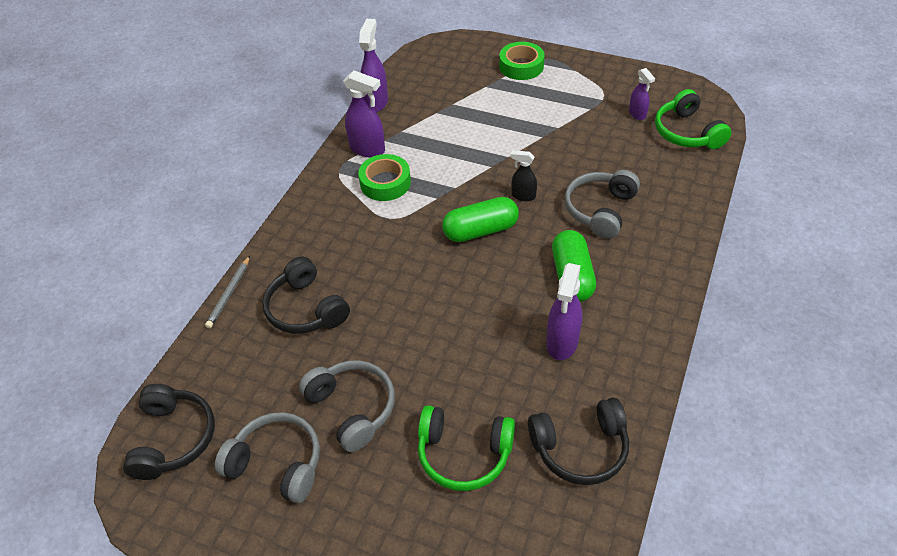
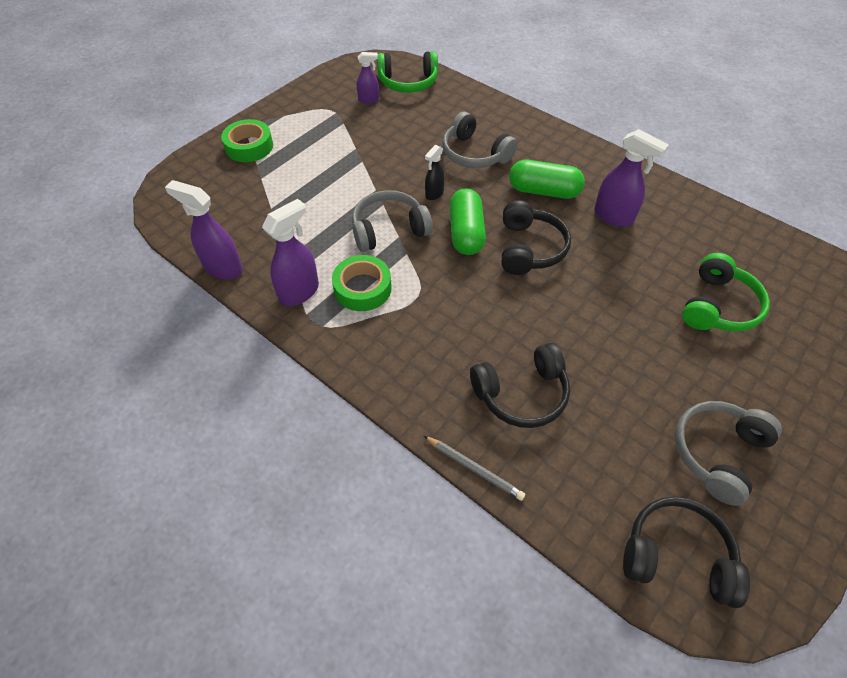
camera: 75 degrees left, 5 degrees up
(352, 408) = (659, 377): grey headphones -> grey headphones (389, 230)
(580, 448) = (718, 235): black headphones -> black headphones (529, 248)

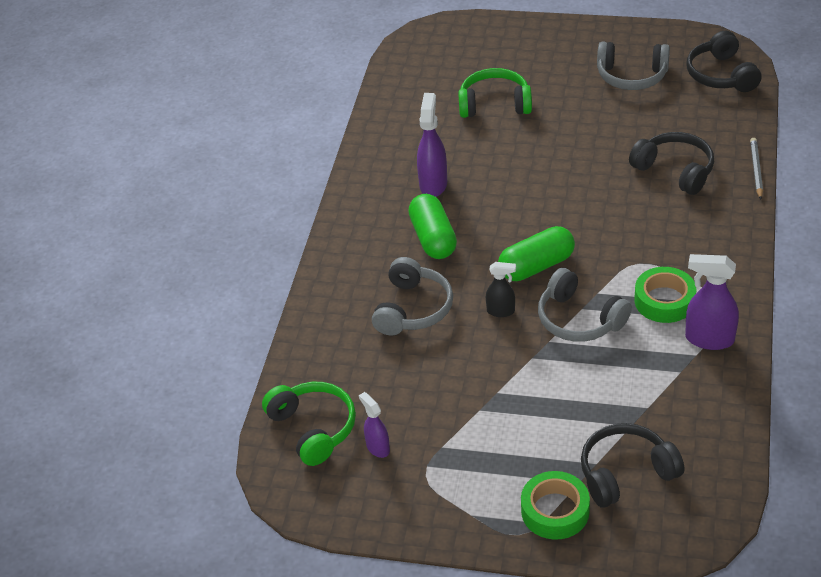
camera: 115 degrees left, 10 degrees down
(222, 268) = (737, 411): purple spray bottle -> none
(529, 248) = (520, 220): black headphones -> black headphones (626, 473)

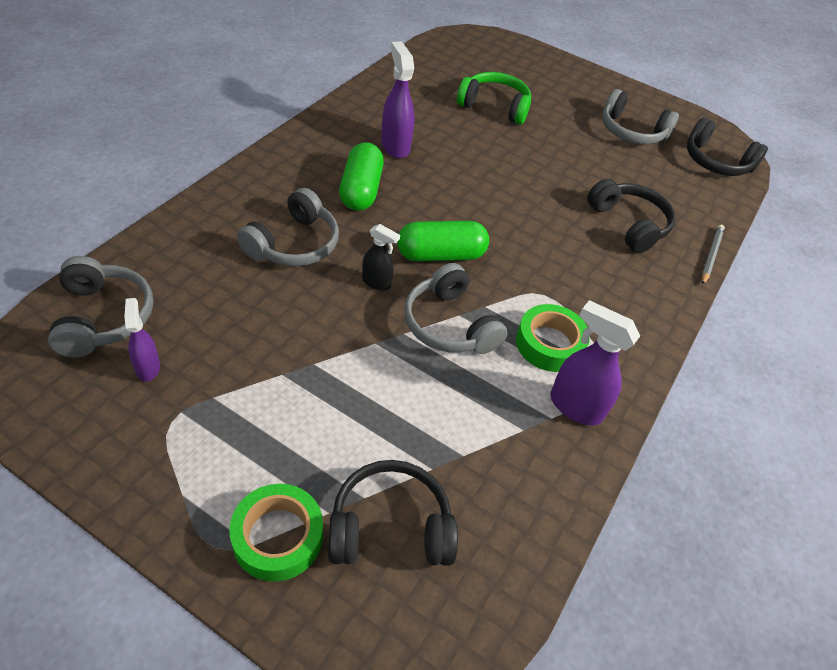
camera: 10 degrees right, 5 degrees up
(313, 428) = (103, 317): green headphones -> grey headphones
(433, 184) = (395, 146): purple spray bottle -> purple spray bottle turned 45 degrees counterclockwise
(721, 75) = (716, 162): black headphones -> black headphones turned 60 degrees counterclockwise

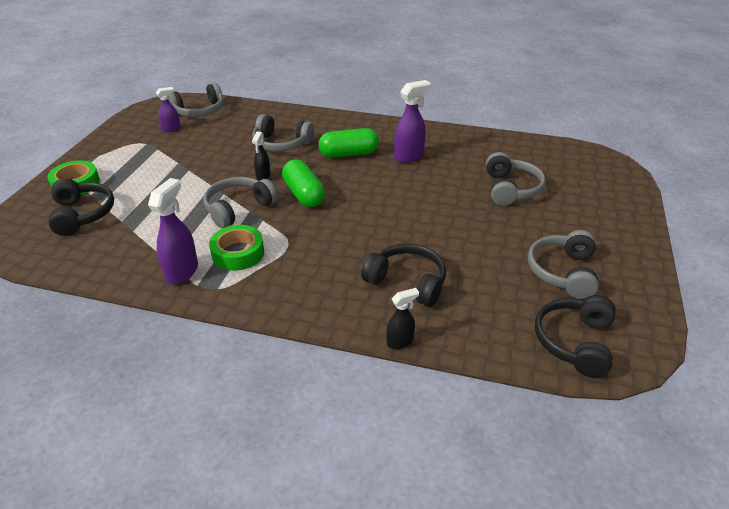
camera: 80 degrees right, 10 degrees down
(494, 106) = (510, 189): green headphones -> grey headphones
(629, 224) = (407, 282): black headphones -> black headphones turned 105 degrees counterclockwise
(711, 255) = (400, 342): grey pencil -> black spray bottle

